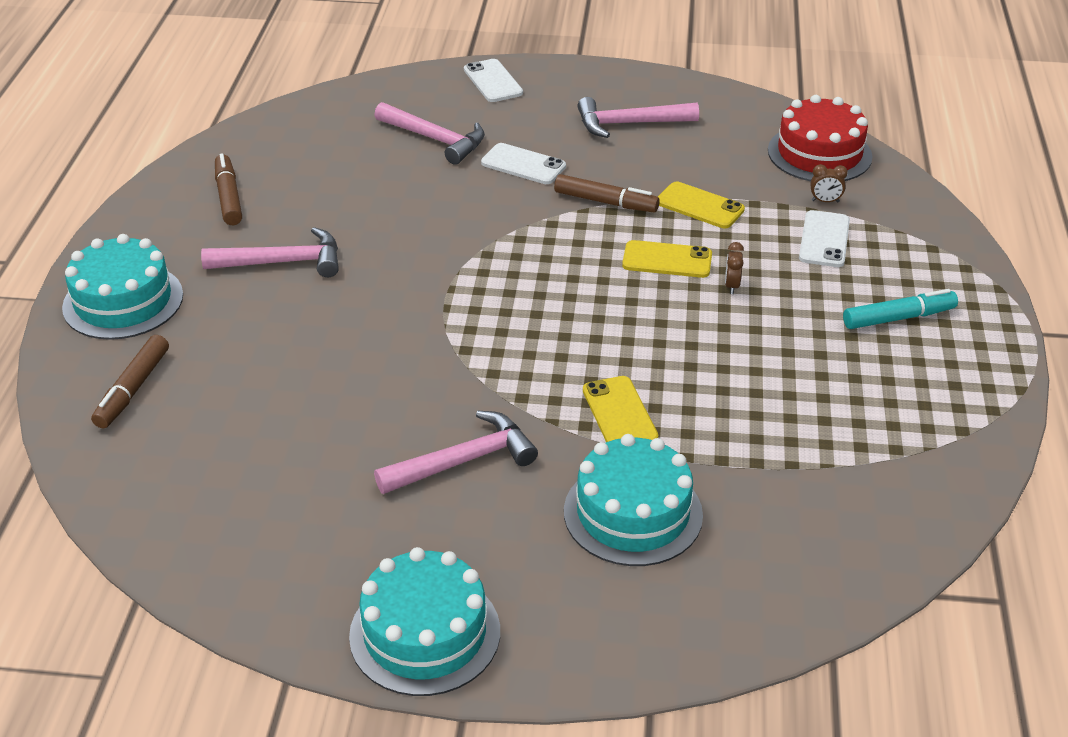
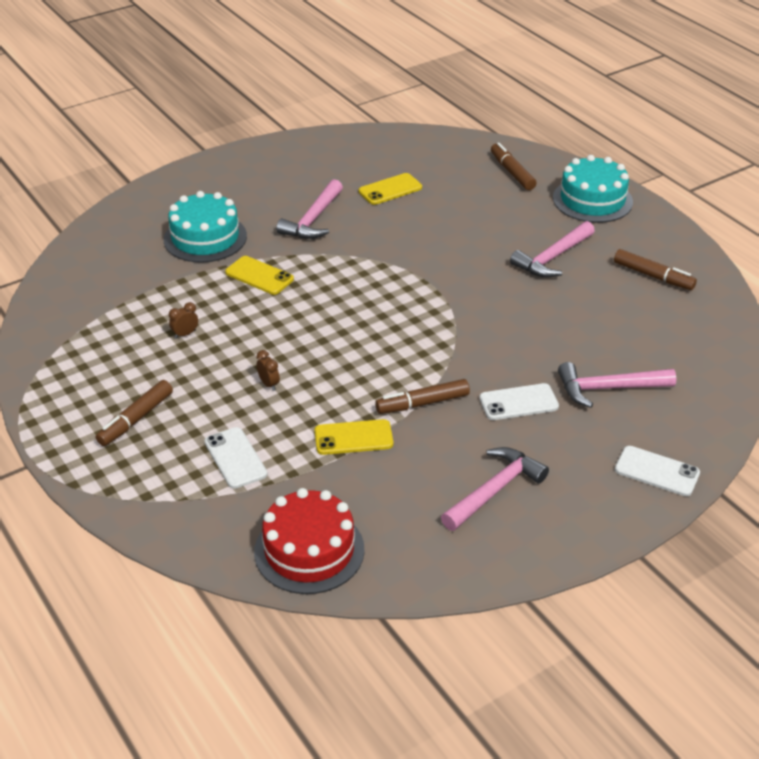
camera: 140 degrees right, 0 degrees up
(425, 633) = (250, 161): turquoise cake -> none
(667, 260) = (330, 380): yellow phone -> yellow phone (390, 189)
(825, 201) = (263, 497): brown clock -> brown clock (185, 334)
(898, 318) = (136, 419): turquoise marker -> brown marker

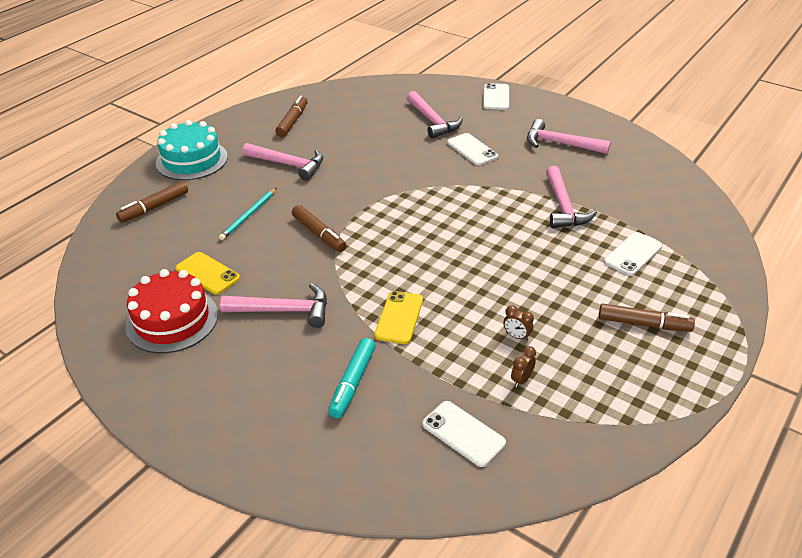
camera: 110 degrees left, 0 degrees up
(112, 276) = (463, 433): none -> white phone
(205, 238) = (353, 382): turquoise cake -> turquoise marker
(269, 384) = (542, 263): brown clock -> brown clock (521, 380)
(309, 550) = (677, 198): red cake -> red cake (172, 320)
(353, 438) = (563, 207): yellow phone -> pink hammer
(423, 403) = (504, 186): brown marker -> brown marker (319, 234)
(467, 221) = (249, 216): none -> turquoise pencil

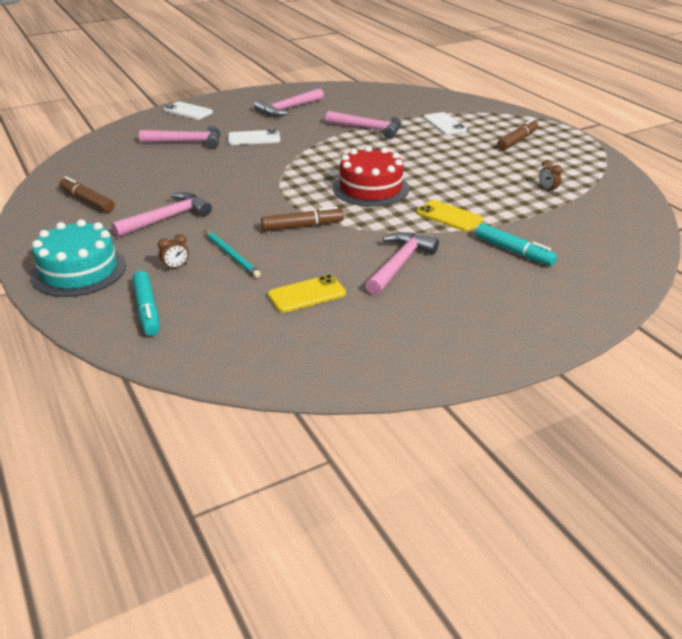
camera: 65 degrees left, 5 degrees down
(154, 207) = (147, 309): brown marker -> turquoise marker
(172, 320) = (365, 327): red cake -> red cake (371, 188)
(463, 433) = (590, 222): white phone -> none
(516, 336) = (502, 180): brown clock -> brown clock (176, 267)

